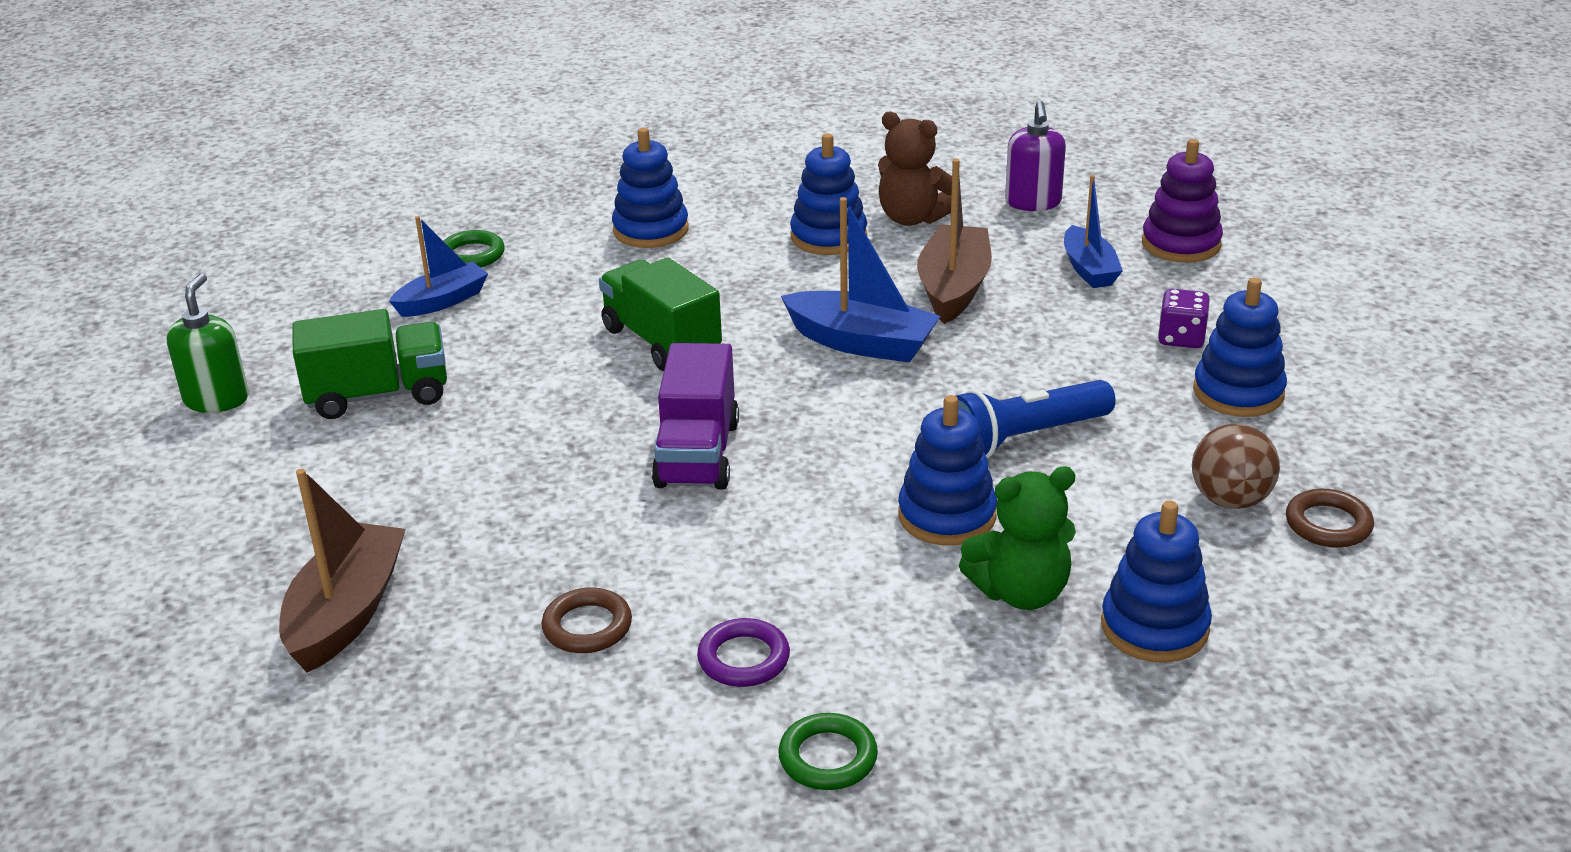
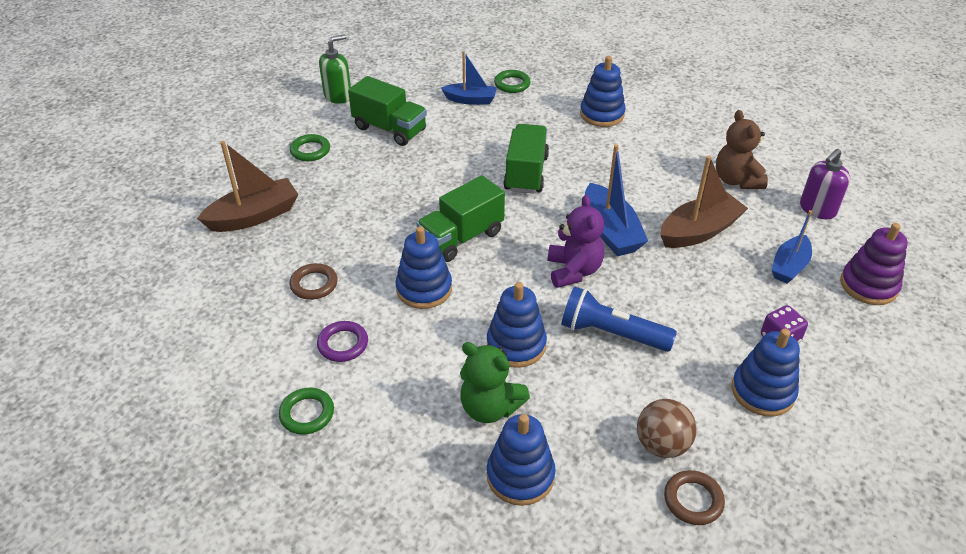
camera: 45 degrees right, 10 degrees up
(294, 487) = (310, 150): none -> green ring
(697, 454) = (461, 238): purple truck -> green truck
(828, 237) = (678, 166): blue stacking toy -> blue stacking toy (424, 289)
(887, 405) = (573, 271): none -> purple teddy bear

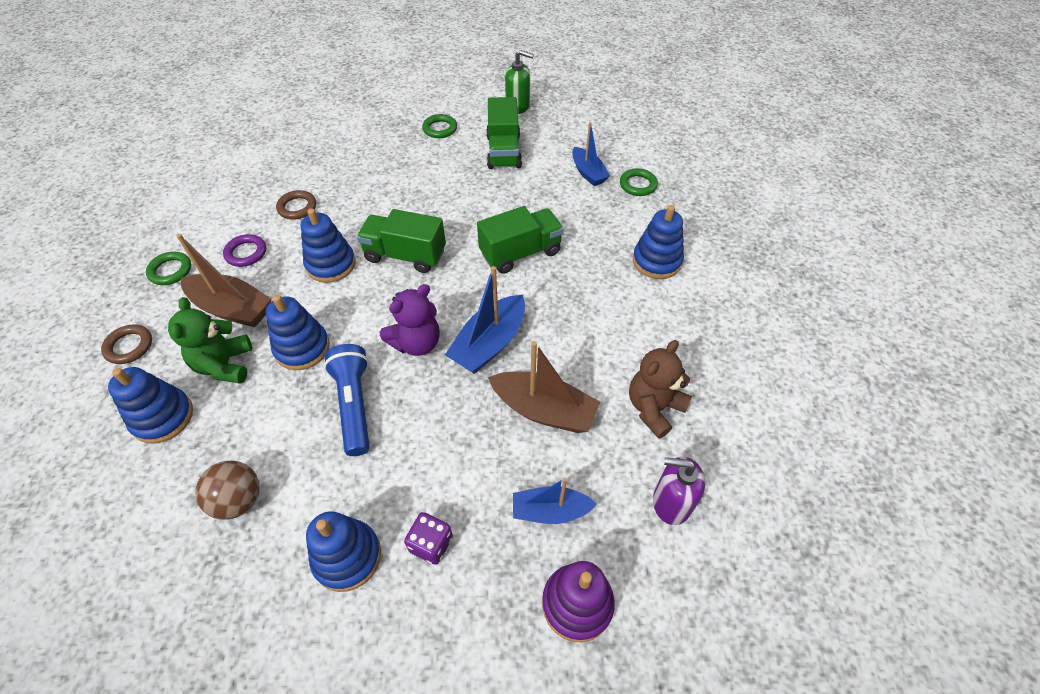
camera: 55 degrees right, 10 degrees up
(254, 216) = (346, 143): brown boat -> brown boat (232, 309)
(693, 500) = (184, 551): brown ring -> brown ring (129, 346)

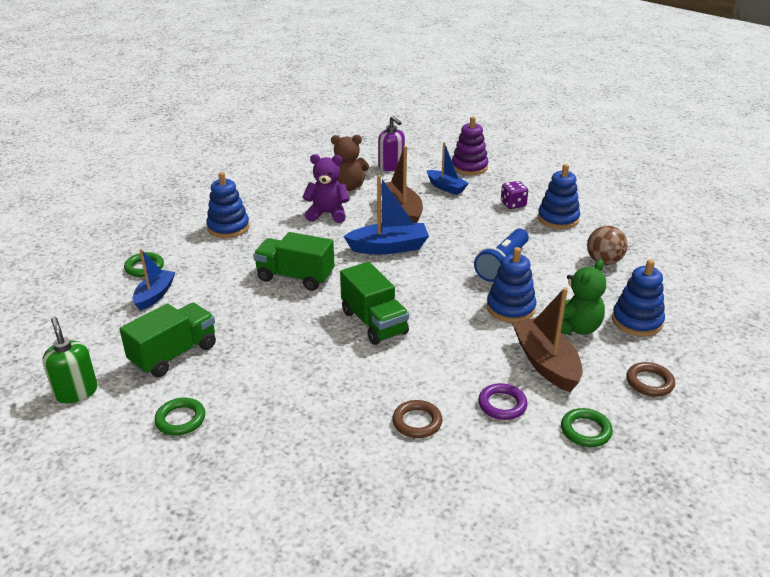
camera: 135 degrees left, 20 degrees down
(331, 264) = (437, 350): blue stacking toy -> none
(416, 343) = (431, 271): purple teddy bear -> purple teddy bear (327, 214)

